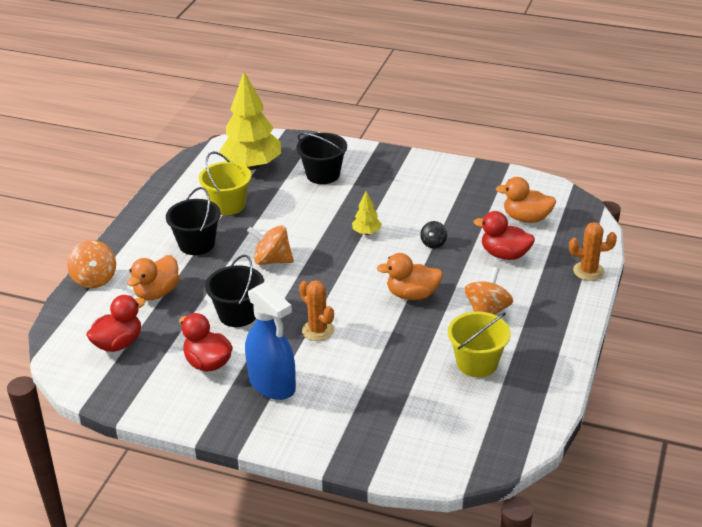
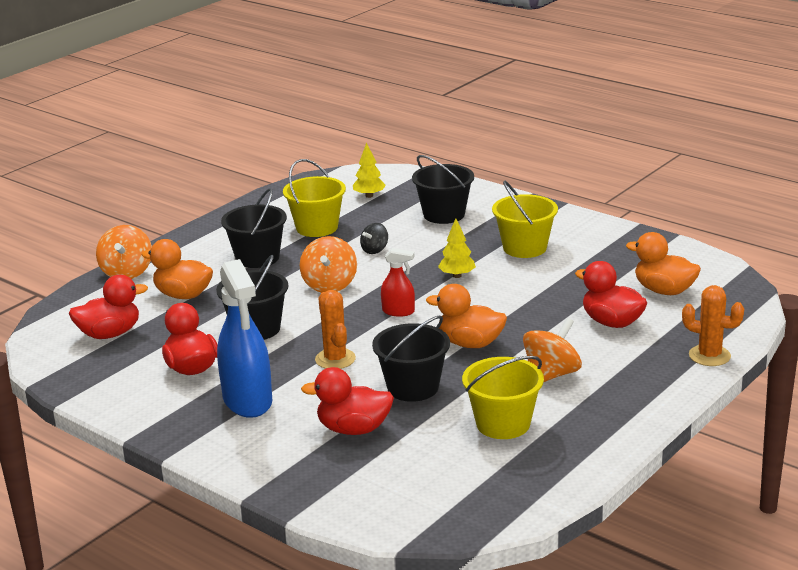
camera: 20 degrees right, 10 degrees down
(157, 293) = (183, 295): orange duck -> orange duck turned 60 degrees clockwise
(252, 166) = (369, 196): yellow tree -> yellow tree, size x0.45
(272, 260) = (330, 285): orange spinning top -> orange spinning top turned 120 degrees counterclockwise
(341, 275) = (398, 311): none -> red spray bottle
(370, 392) = (353, 429): none -> red duck
(392, 344) = (413, 387): none -> black bucket
(403, 196) = (524, 248): none -> yellow bucket
(433, 243) = (530, 298): black spinning top -> black spinning top (375, 250)

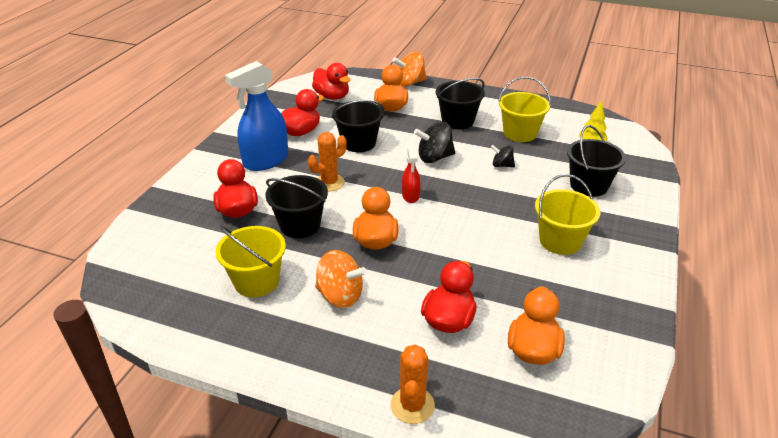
camera: 70 degrees right, 10 degrees up
(330, 285) = (434, 158): orange spinning top -> black spinning top
(457, 276) = (484, 213): yellow tree -> none

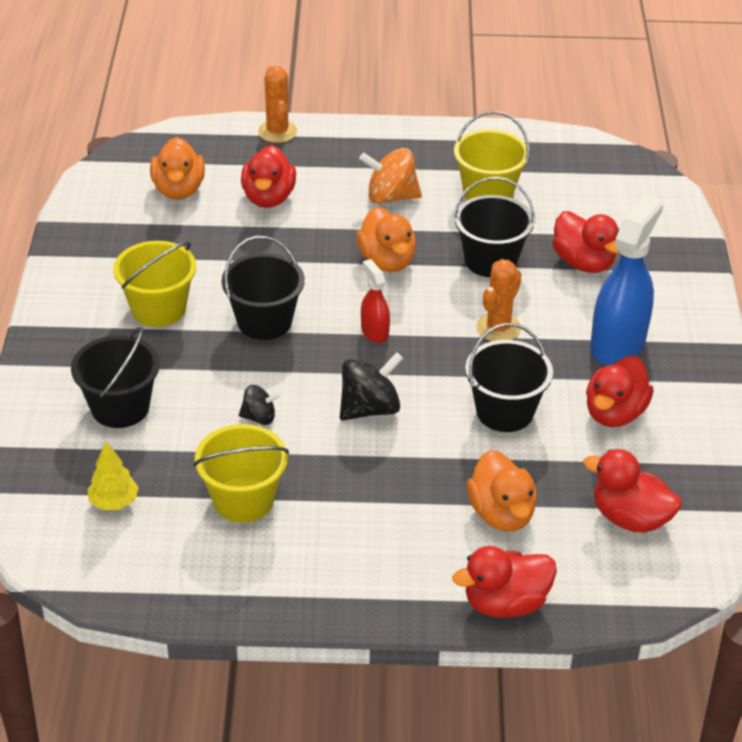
camera: 160 degrees right, 5 degrees up
(410, 83) = (505, 603): orange spinning top -> red duck
(457, 121) = (363, 506): black bucket -> black bucket (264, 321)

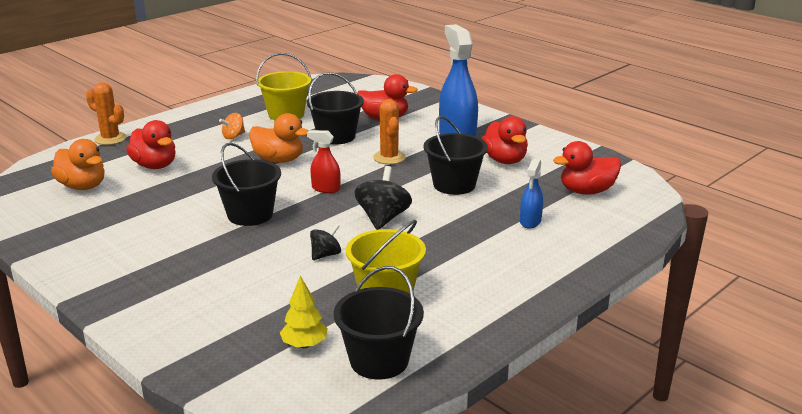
camera: 45 degrees left, 15 degrees down
(120, 407) = (222, 298): black bucket -> black bucket (379, 360)
(158, 308) = (165, 241): yellow bucket -> none
(391, 197) = (233, 136): orange spinning top -> orange spinning top, size x0.59
(501, 514) = (530, 221): orange duck -> blue spray bottle
(505, 603) = (602, 253): red duck -> none

